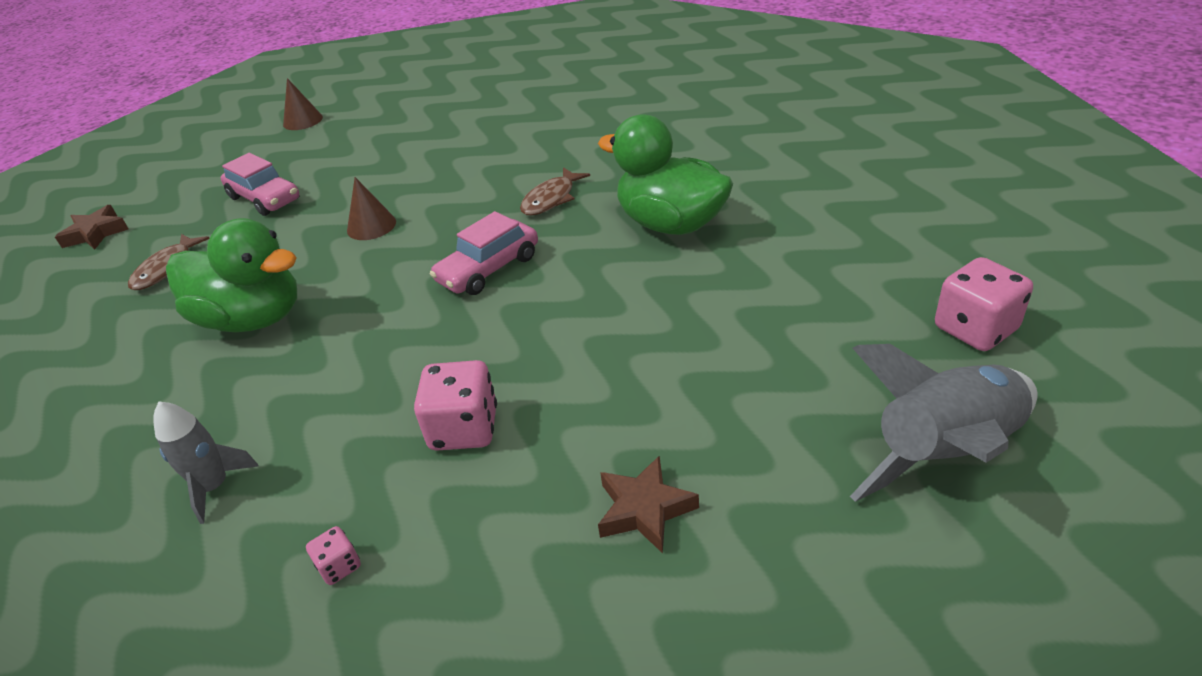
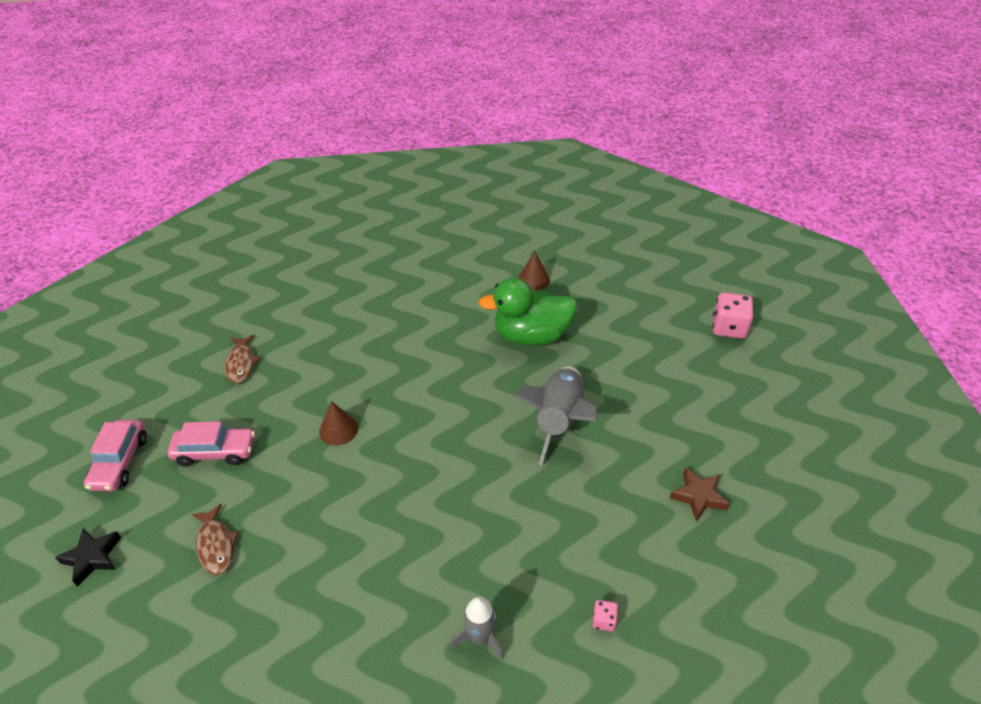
camera: 45 degrees left, 5 degrees up
(96, 233) = (92, 558): brown star -> black star
(253, 319) = (348, 536): green duck -> none
(303, 121) = (143, 373): brown cone -> brown cone (533, 280)
(464, 429) = (572, 515): pink dice -> none
(488, 269) = (462, 418): pink car -> pink car (120, 462)
(551, 199) = (439, 351): brown fish -> brown fish (241, 364)
(946, 453) = (775, 396): grey rocket -> grey rocket (559, 420)

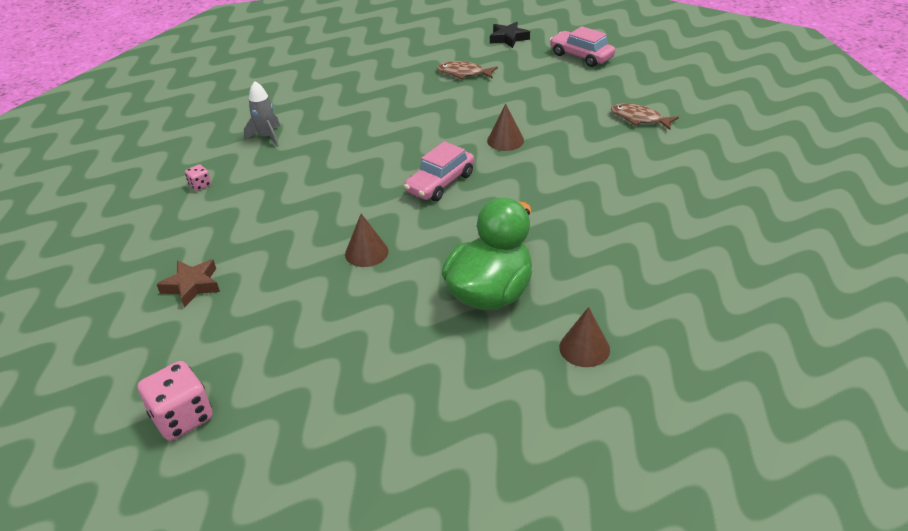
camera: 130 degrees right, 5 degrees down
(215, 452) = (547, 88): pink car -> pink car (440, 183)
(559, 420) = (366, 252): grey rocket -> brown cone
(729, 328) = (303, 478): pink dice -> pink dice (182, 417)

